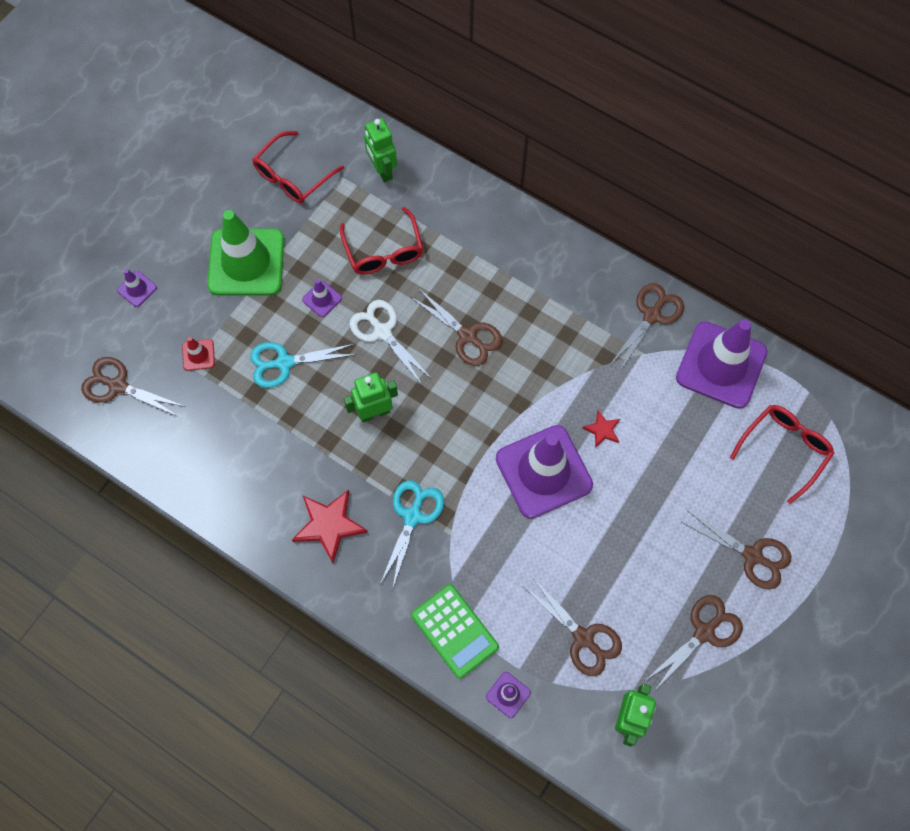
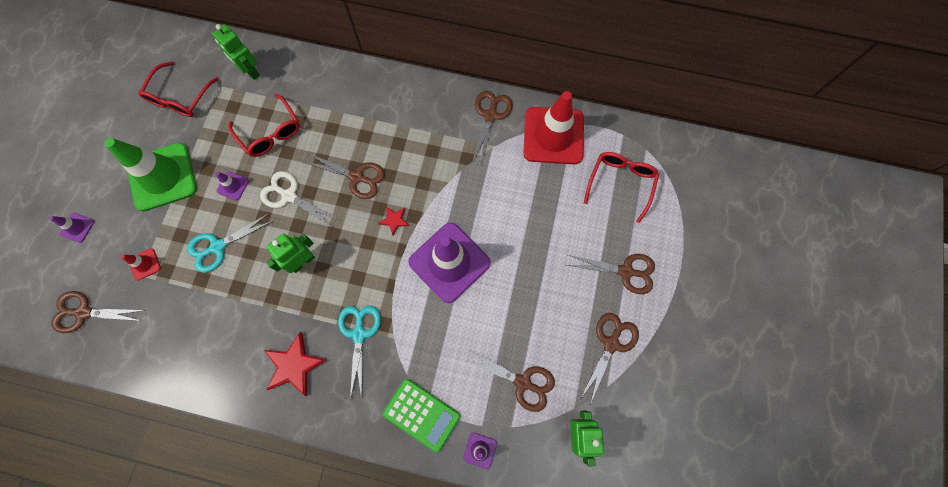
camera: 20 degrees left, 5 degrees up
(602, 430) = (483, 214): red star -> red star (394, 220)
(721, 365) = (553, 136): purple traffic cone -> red traffic cone

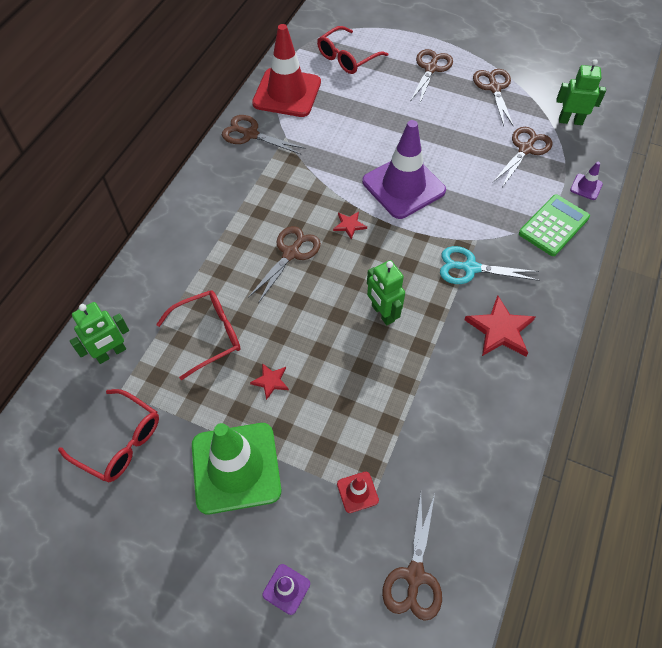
camera: 80 degrees left, 15 degrees down
(218, 246) = (348, 402): turquoise scissors -> none
(233, 186) = (270, 381): purple traffic cone -> red star
(289, 196) = (298, 321): white scissors -> none
(611, 343) = (494, 88): brown scissors -> brown scissors turned 45 degrees clockwise
(620, 183) = (347, 58): red glasses -> red glasses turned 75 degrees counterclockwise

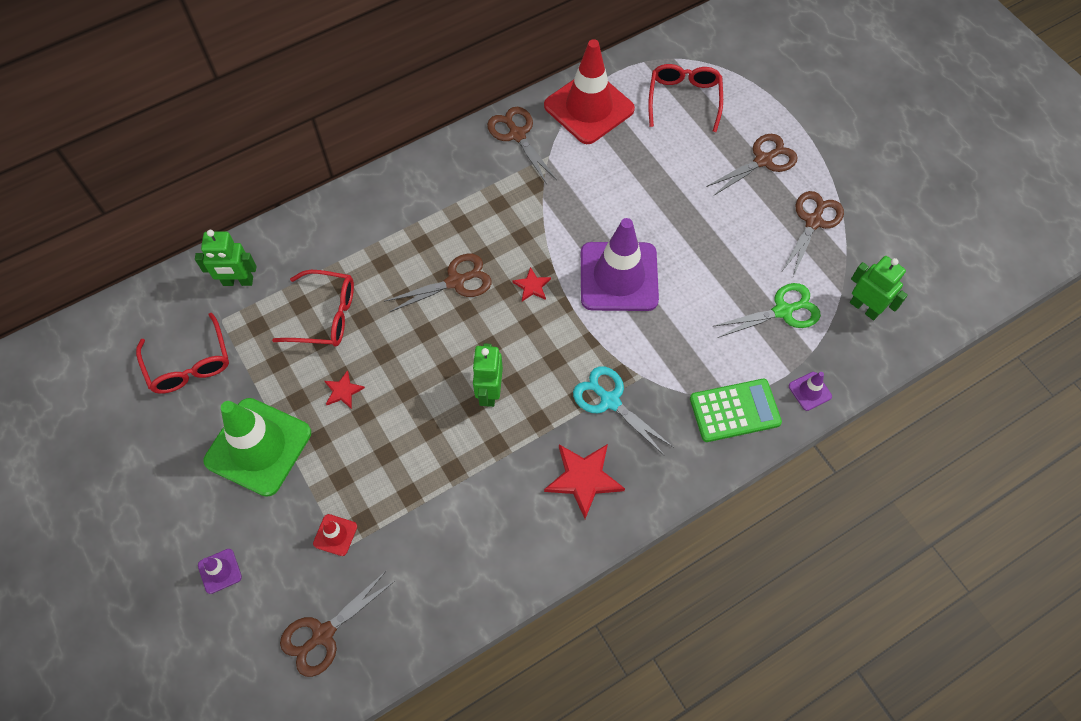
camera: 35 degrees right, 5 degrees up
(347, 58) = (684, 99): red glasses -> red glasses turned 105 degrees clockwise
(525, 149) = (783, 311): brown scissors -> green scissors

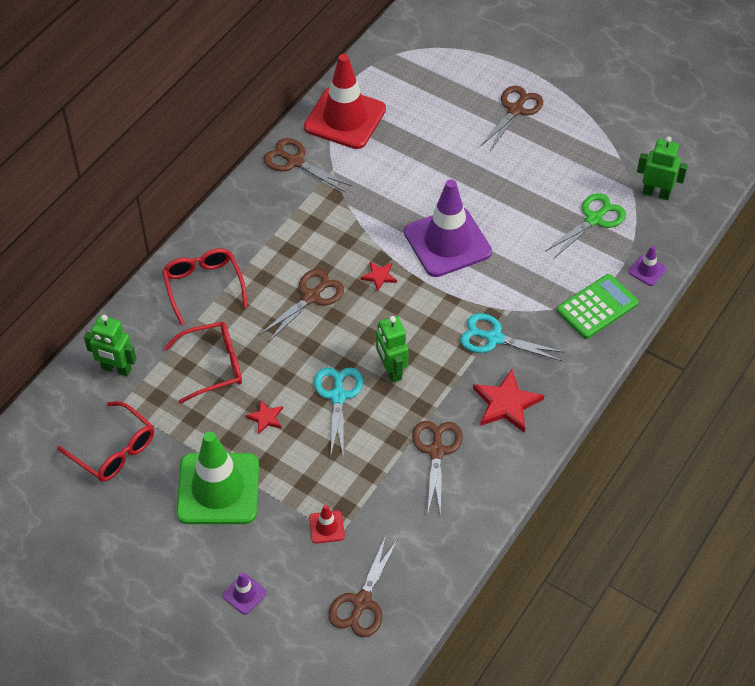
camera: 25 degrees left, 10 degrees down
(238, 281) = (116, 369): green robot -> green robot turned 45 degrees clockwise
(423, 398) = (338, 396): none -> turquoise scissors
(684, 99) = (422, 84): red glasses -> red glasses (203, 286)
(813, 221) = (581, 143): brown scissors -> brown scissors (436, 451)

